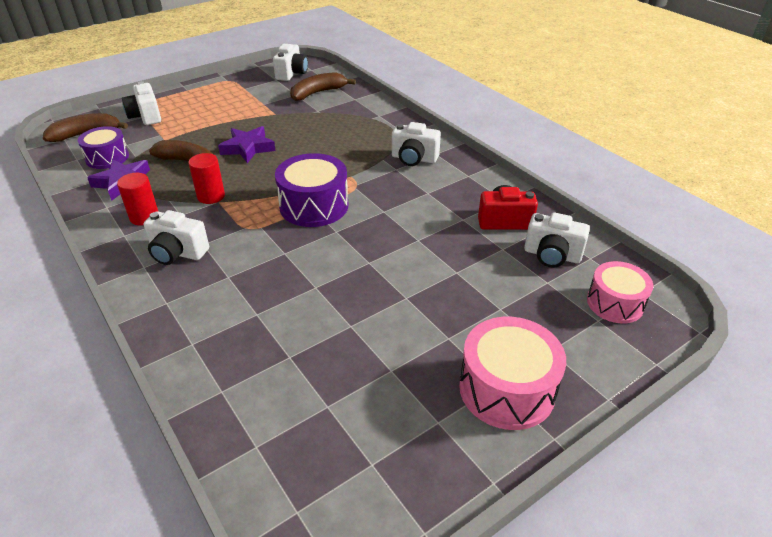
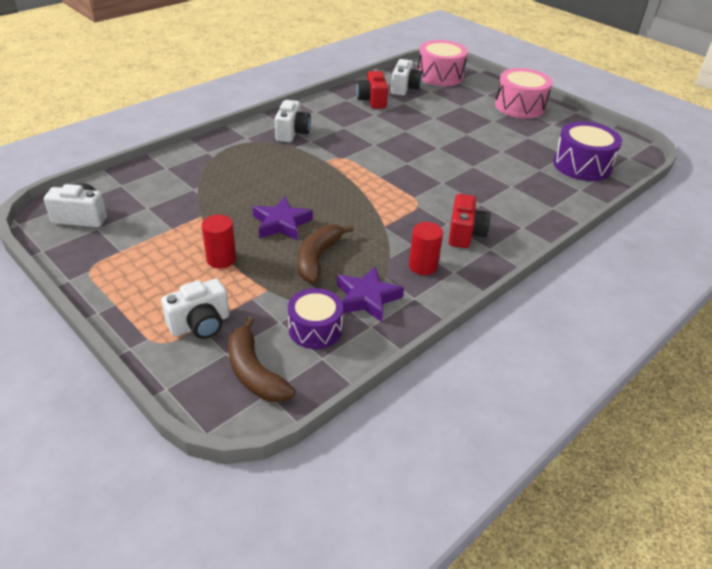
camera: 100 degrees left, 0 degrees up
(177, 253) = (465, 234): white camera -> red camera
(211, 196) = (377, 232): red cylinder -> red cylinder (221, 259)
(314, 206) = (376, 175): purple drum -> purple drum (582, 165)
(318, 93) = (146, 192): brown banana -> none
(615, 303) = (440, 76): pink drum -> pink drum, size x1.50

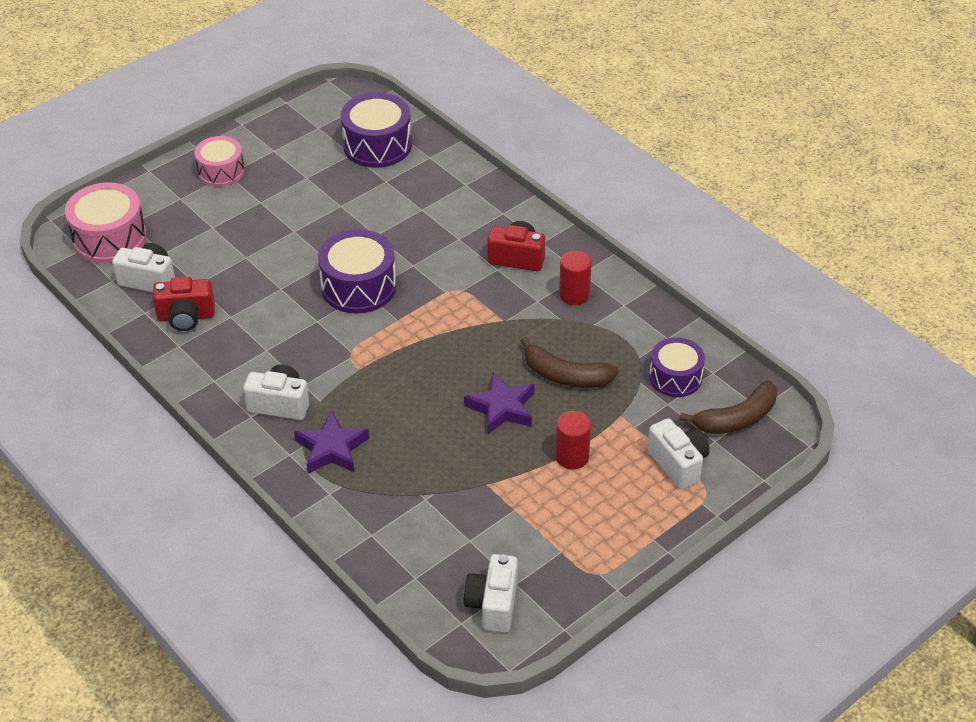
camera: 85 degrees left, 5 degrees up
(367, 298) = (628, 339): purple star -> purple star (332, 448)
(412, 159) = (358, 287): none -> purple drum
(520, 106) = (221, 171): pink drum -> pink drum, size x0.67

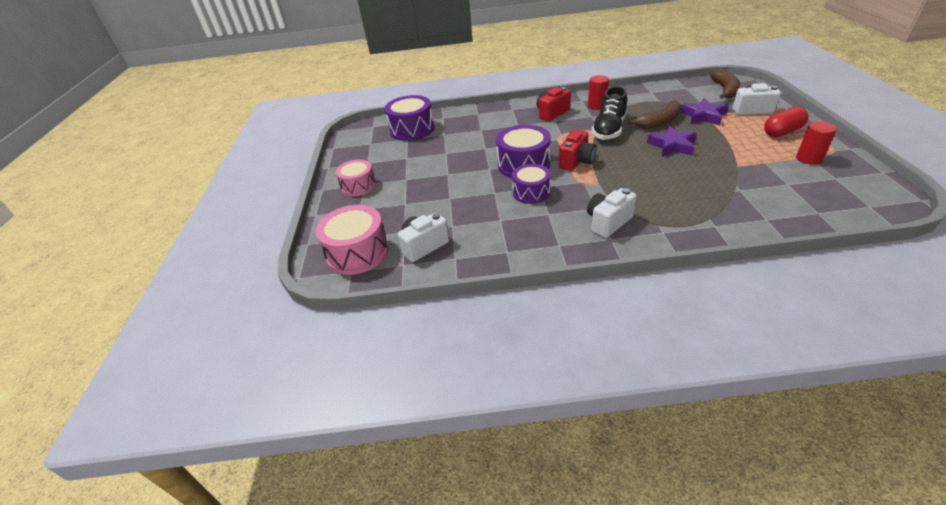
camera: 50 degrees left, 5 degrees down
(186, 317) = (481, 239): red camera -> red camera (576, 161)
(332, 448) = (669, 213): purple star -> purple star (703, 116)
(493, 604) = (854, 190): white camera -> none
(507, 332) = (609, 129): none -> black shoe
(572, 457) = (728, 135): red cylinder -> red cylinder (808, 159)
(622, 511) = (782, 132): none -> red capsule
(675, 377) = (683, 96): purple drum -> purple drum (531, 192)

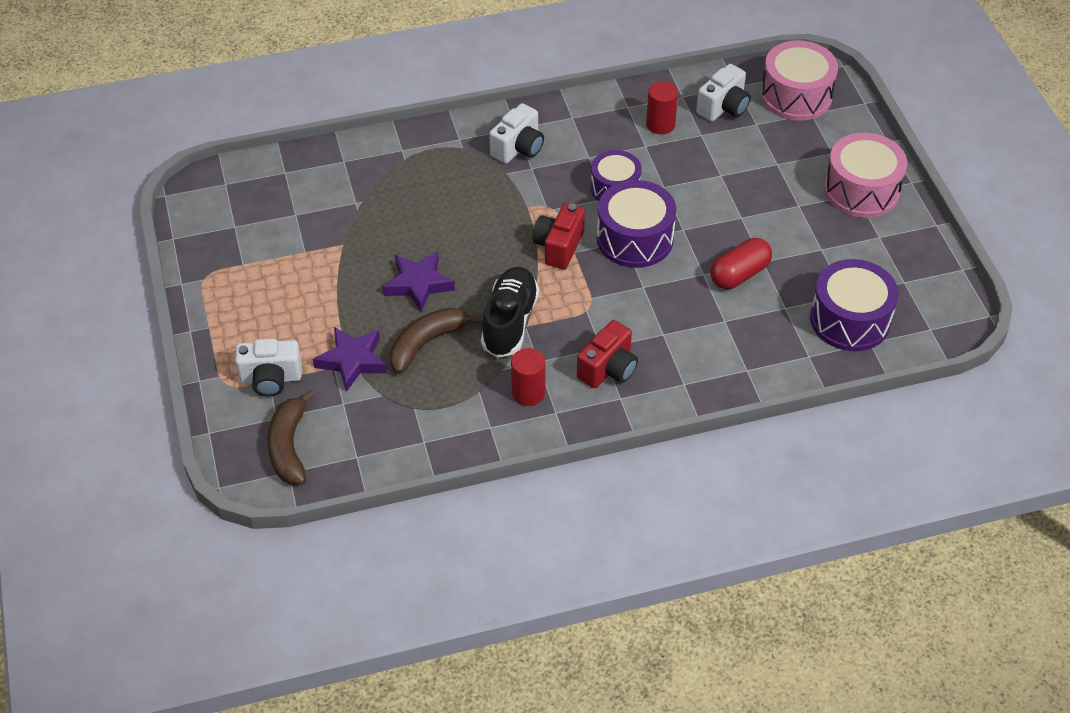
camera: 165 degrees right, 10 degrees up
(358, 186) = (861, 190): pink drum -> pink drum, size x1.50
(782, 132) = (251, 319): red capsule -> red capsule (739, 274)
(808, 159) = (246, 260): red cylinder -> red cylinder (660, 124)

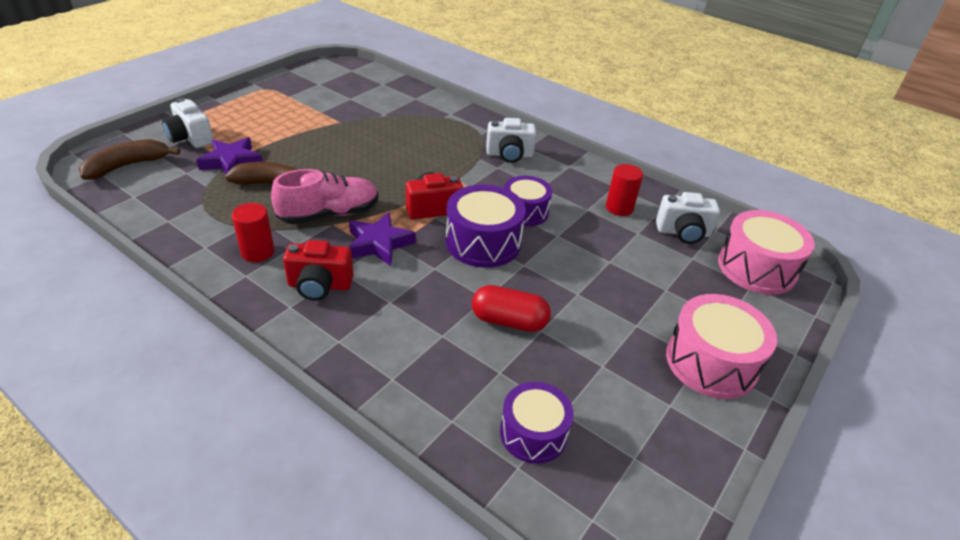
camera: 50 degrees right, 10 degrees down
(418, 284) = (331, 162): purple star -> purple star (379, 244)
(509, 322) = (329, 214): black shoe -> pink shoe
(850, 320) = (533, 433): purple drum -> purple drum, size x0.67

